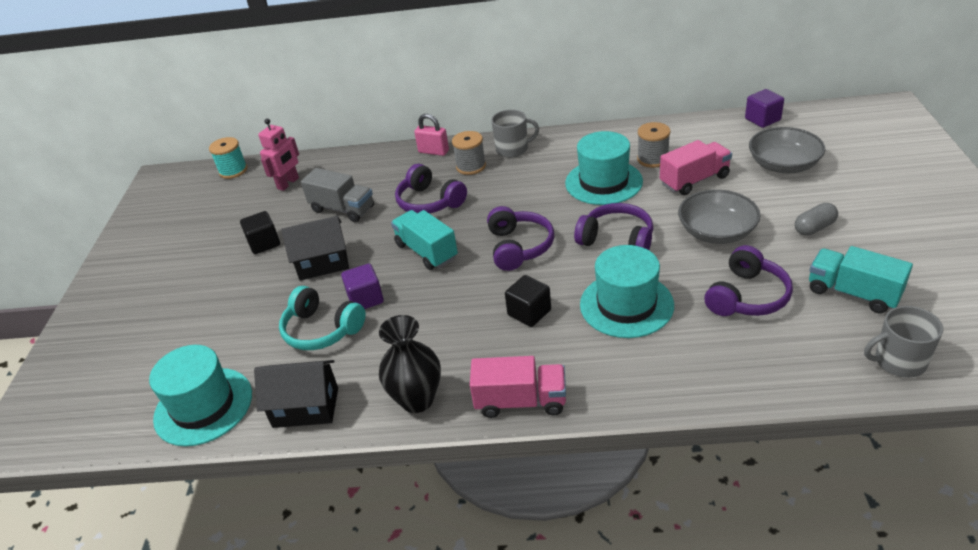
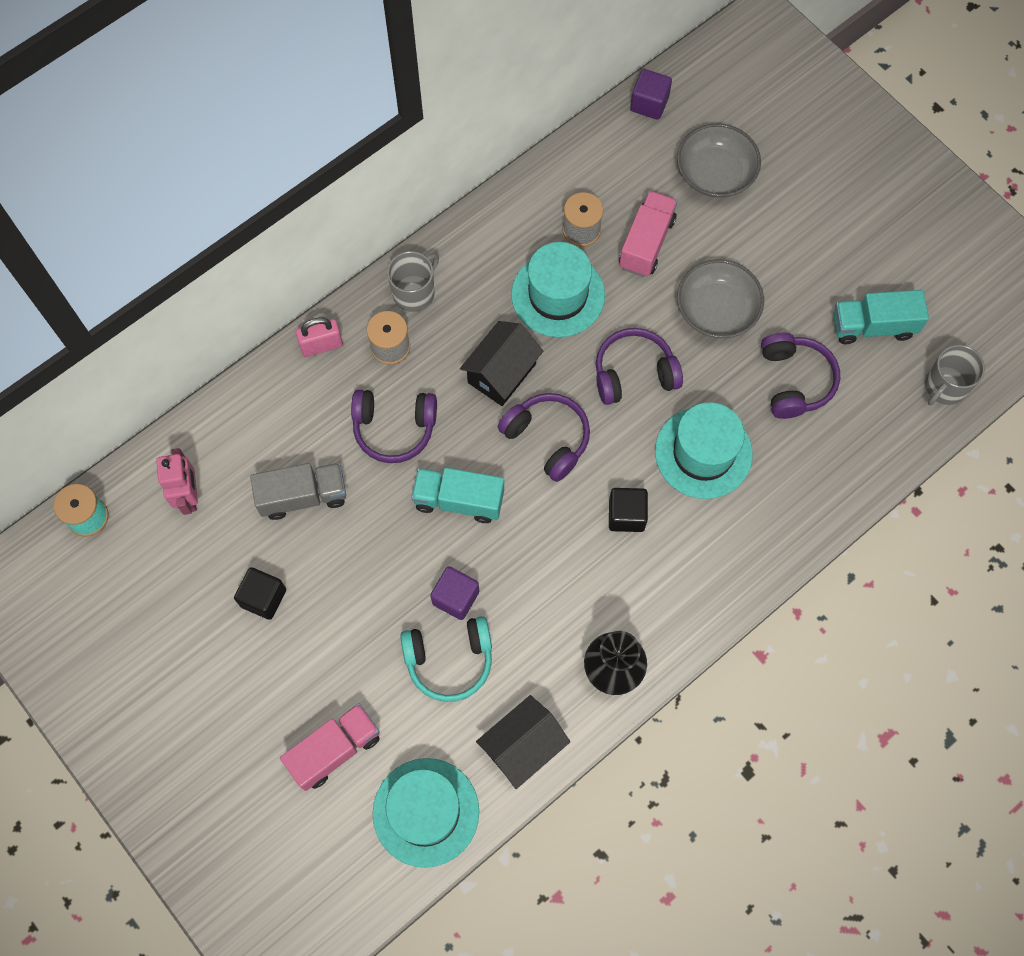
camera: 45 degrees left, 30 degrees up
(323, 263) = (362, 582): black house -> black house (501, 373)
(520, 401) = (698, 615): pink truck -> pink truck (334, 750)
(814, 228) = (796, 256): grey capsule -> none

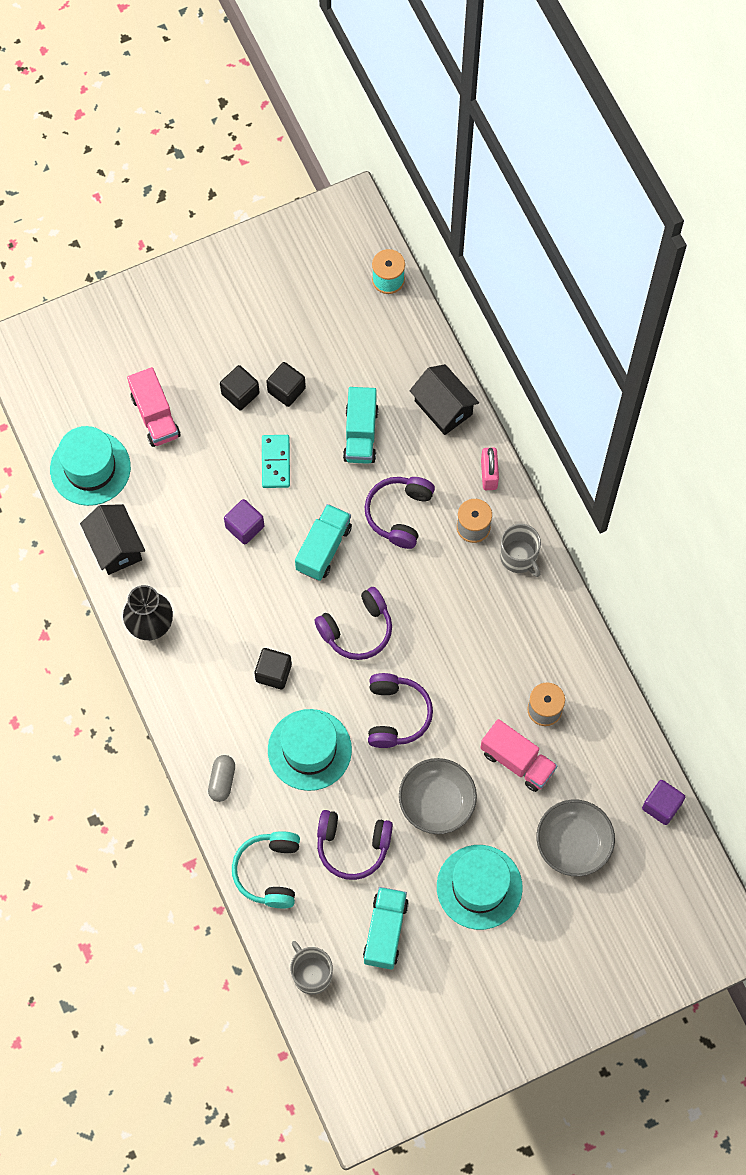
camera: 105 degrees right, 0 degrees up
(189, 496) = (384, 353): pink robot -> none
(280, 652) = (240, 393): none -> black cube
(303, 496) = (361, 434): grey truck -> turquoise truck
(363, 584) = (276, 462): none -> turquoise domino
(449, 660) = (197, 511): turquoise headphones -> turquoise headphones (269, 872)
(501, 373) = (425, 608): black house -> black house (443, 407)
(558, 295) = (486, 673): turquoise hat -> turquoise hat (479, 887)
(770, 536) = (222, 781): none -> grey capsule

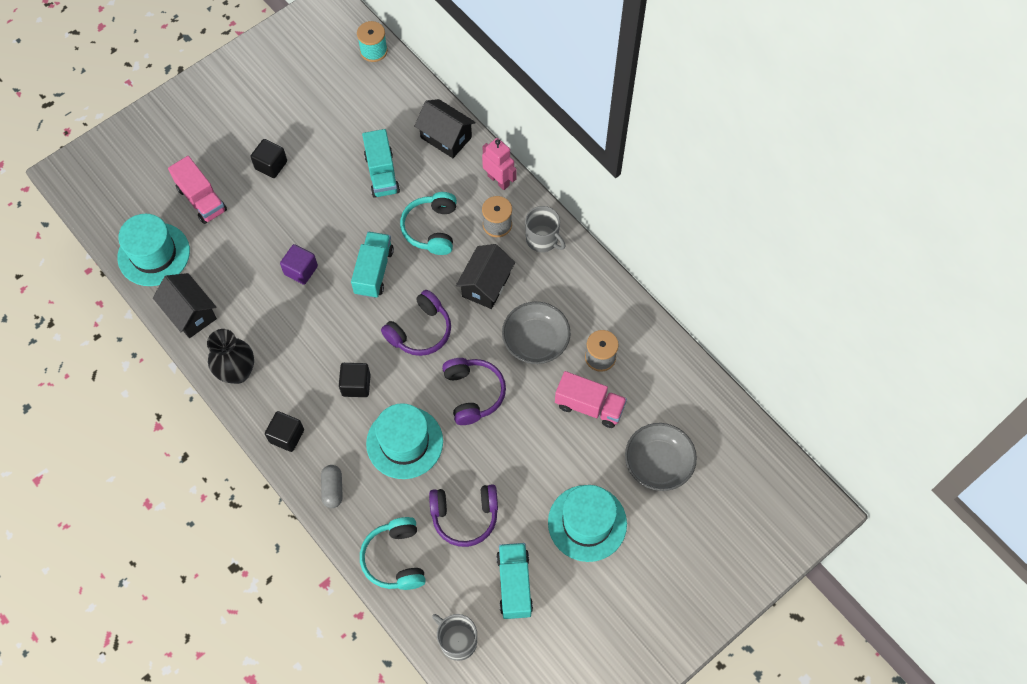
camera: 15 degrees left, 5 degrees down
(276, 462) = (315, 212): turquoise domino -> none
(286, 390) = (310, 153): black cube -> black cube (287, 436)
(399, 514) = (431, 229): purple headphones -> turquoise headphones
(437, 801) = (529, 458): grey bowl -> grey bowl (535, 341)
(442, 595) = (486, 285): none -> black house
(489, 474) = (498, 180): pink padlock -> pink robot
(661, 806) = (724, 412): purple cube -> none

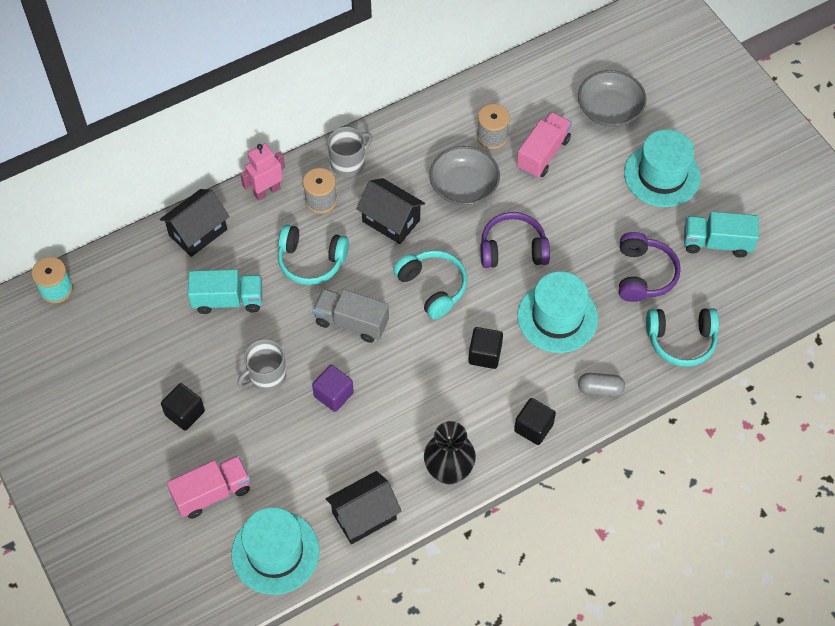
camera: 80 degrees left, 5 degrees down
(374, 271) = (351, 322): turquoise truck -> grey truck
(420, 331) = (433, 287): purple headphones -> turquoise headphones
(457, 641) = (768, 297): grey mug -> grey mug (266, 376)

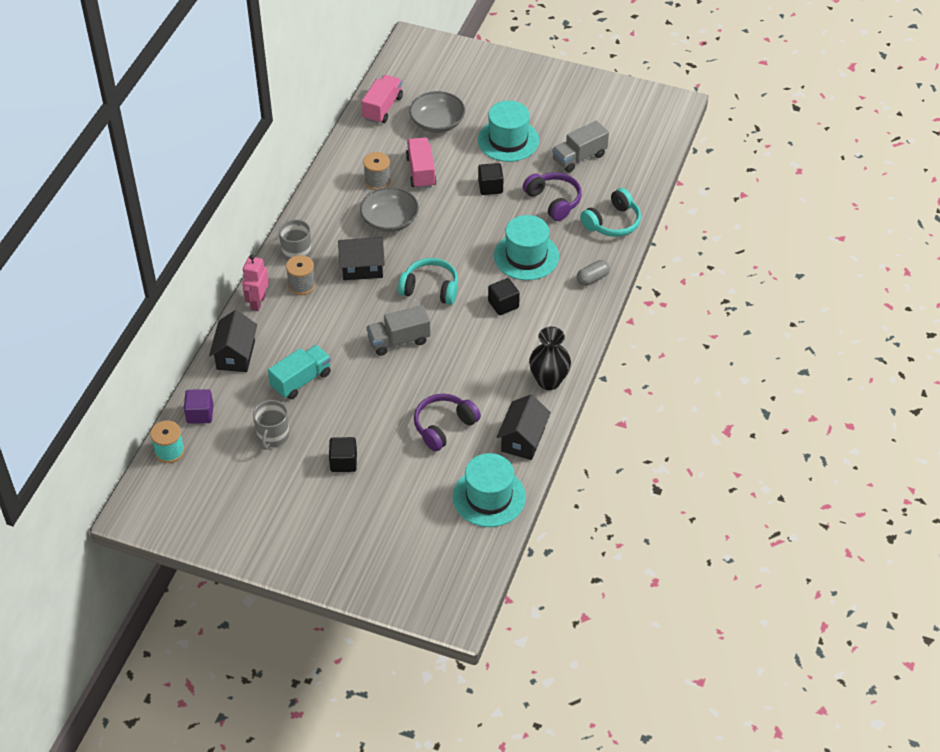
camera: 40 degrees left, 10 degrees down
(212, 493) = (412, 493): pink truck -> pink truck (382, 108)
(266, 376) = (376, 406): grey mug -> grey mug (273, 436)
(311, 261) = (333, 323): turquoise headphones -> none
(333, 394) = (431, 388): purple cube -> purple cube (200, 414)
(513, 249) = (458, 236): purple headphones -> purple headphones (444, 426)
(533, 428) = (575, 324): black cube -> black cube (490, 187)
(717, 243) = (579, 157): turquoise truck -> grey truck

